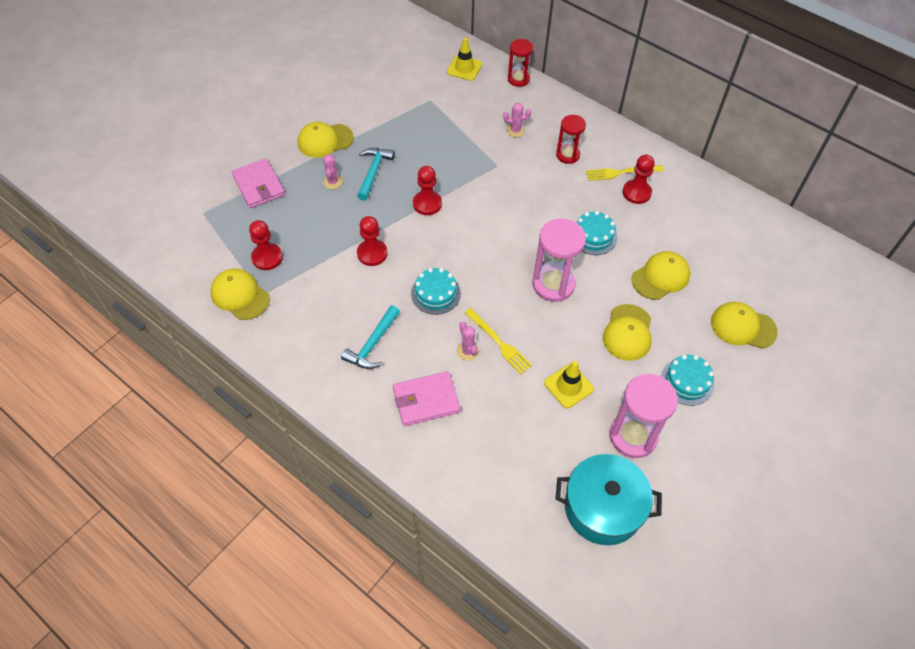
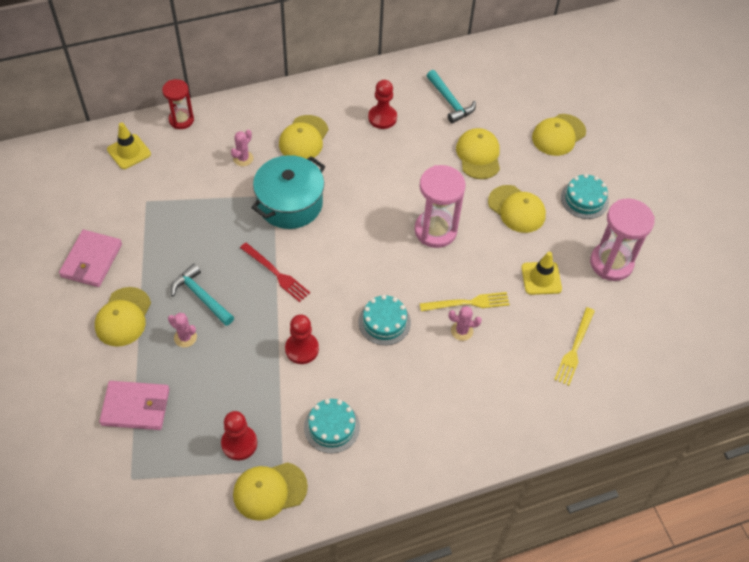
camera: 60 degrees left, 0 degrees up
(373, 344) = (406, 401): turquoise hammer -> turquoise hammer (450, 102)
(426, 400) = (492, 389): pink wallet -> pink wallet (91, 260)
(427, 204) = (276, 273): red pawn -> red fork
(567, 155) = (303, 138): red hourglass -> yellow cap
(593, 236) = (405, 173): turquoise cake -> turquoise cake (331, 427)
(603, 508) = (660, 319): turquoise pot -> turquoise pot (290, 203)
(621, 172) = (353, 114): yellow fork -> yellow fork (574, 348)

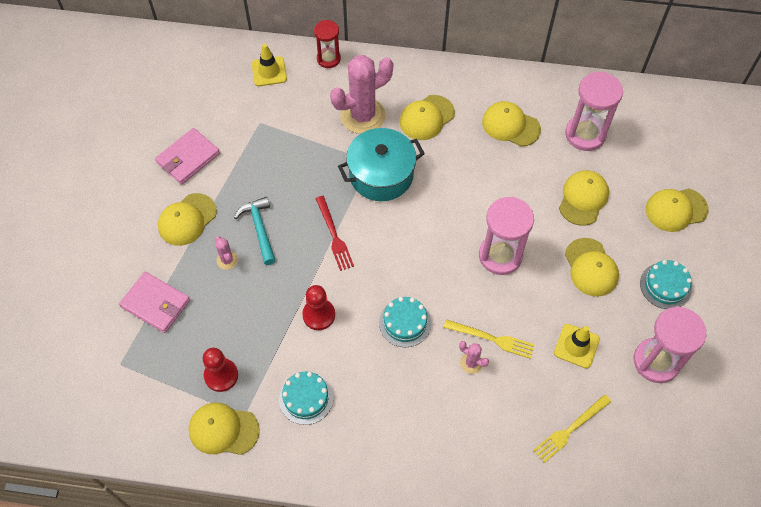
camera: 30 degrees right, 5 degrees up
(243, 158) = (362, 116): pink cactus -> pink cactus, size x2.29
(382, 118) = (510, 125): red pawn -> yellow cap
(450, 102) = (585, 134): turquoise hammer -> pink hourglass

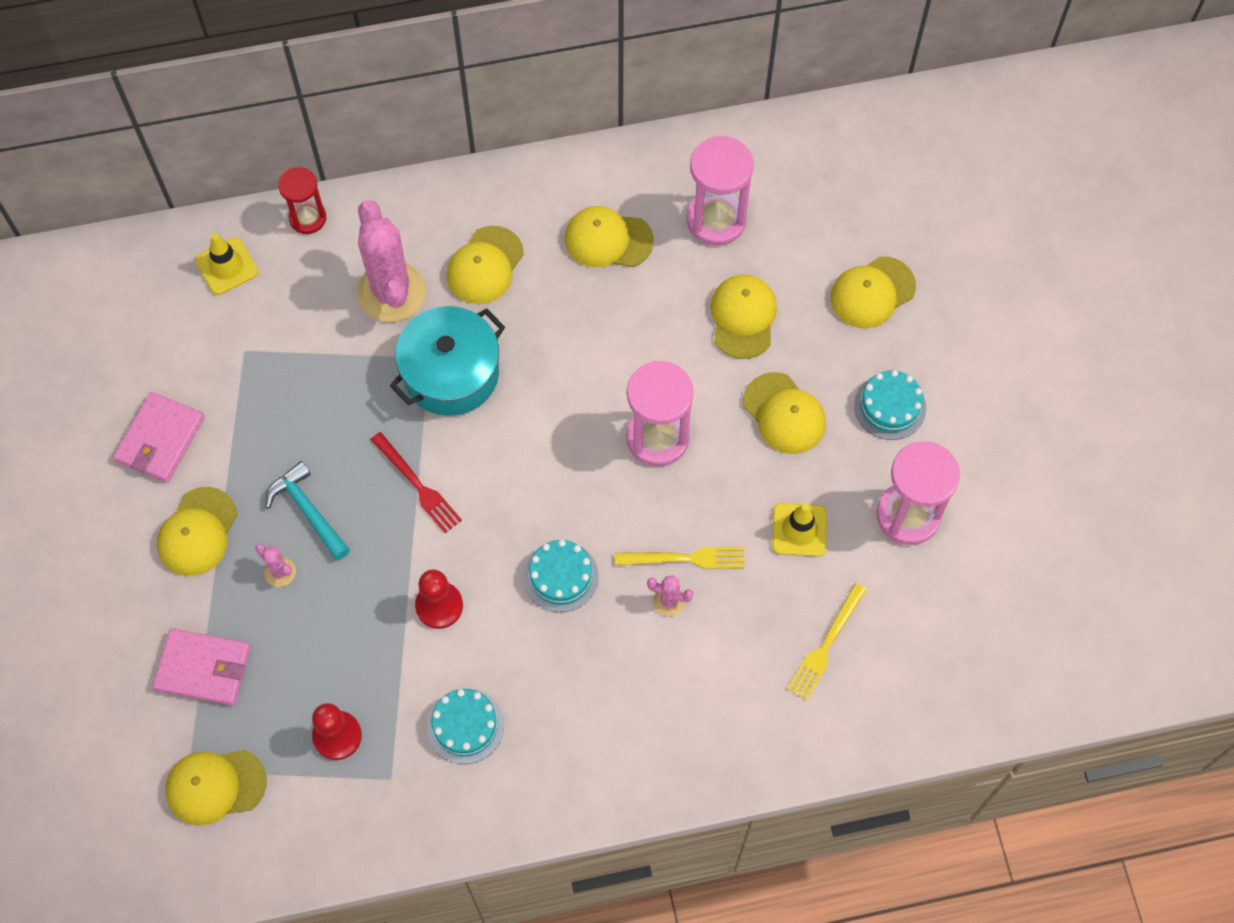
camera: 20 degrees left, 5 degrees up
(223, 430) = (370, 807): yellow cap -> yellow cap (215, 786)
(362, 116) = (391, 292): pink cactus -> pink cactus turned 60 degrees counterclockwise

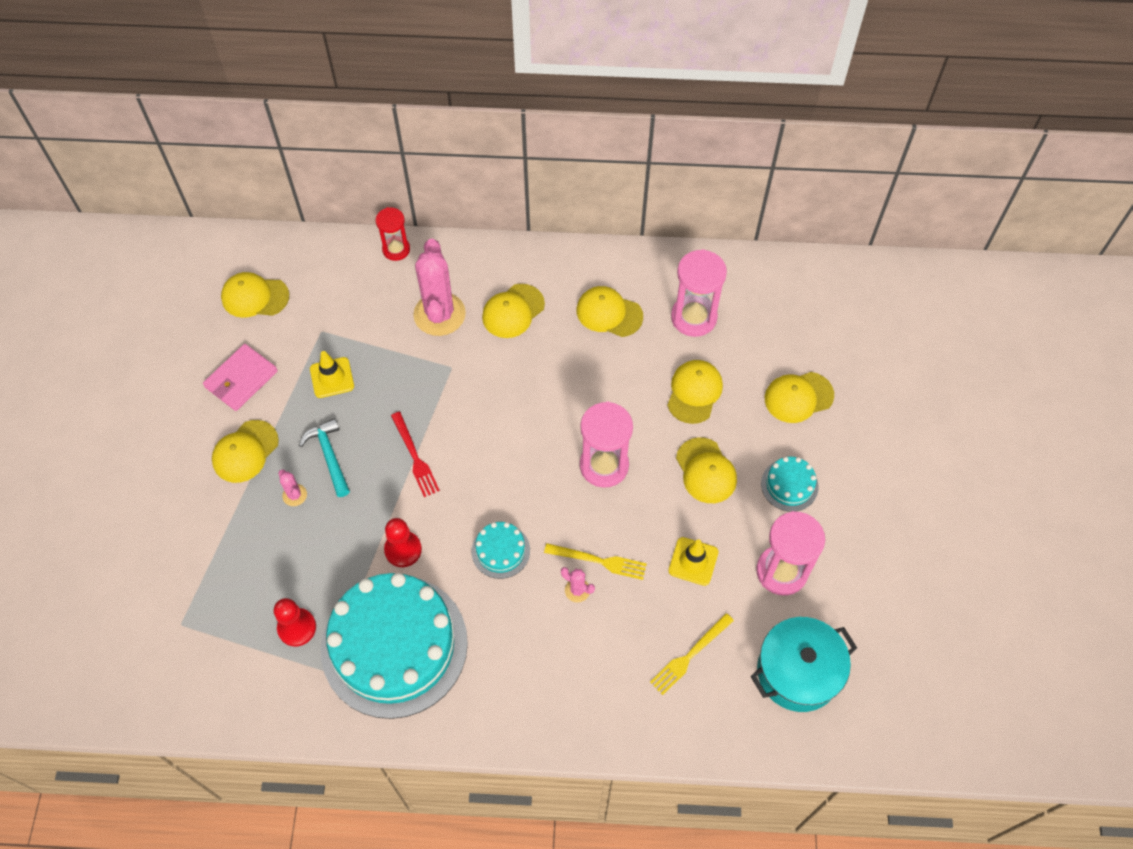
camera: 15 degrees right, 5 degrees down
(203, 668) = (216, 552): pink wallet -> none
(215, 786) = (196, 642): yellow cap -> yellow cap (255, 297)
(226, 266) = (328, 269): yellow traffic cone -> yellow traffic cone (332, 377)
(451, 373) = (464, 382): turquoise pot -> turquoise pot (797, 671)
(465, 726) = (394, 645): turquoise cake -> turquoise cake, size x2.40

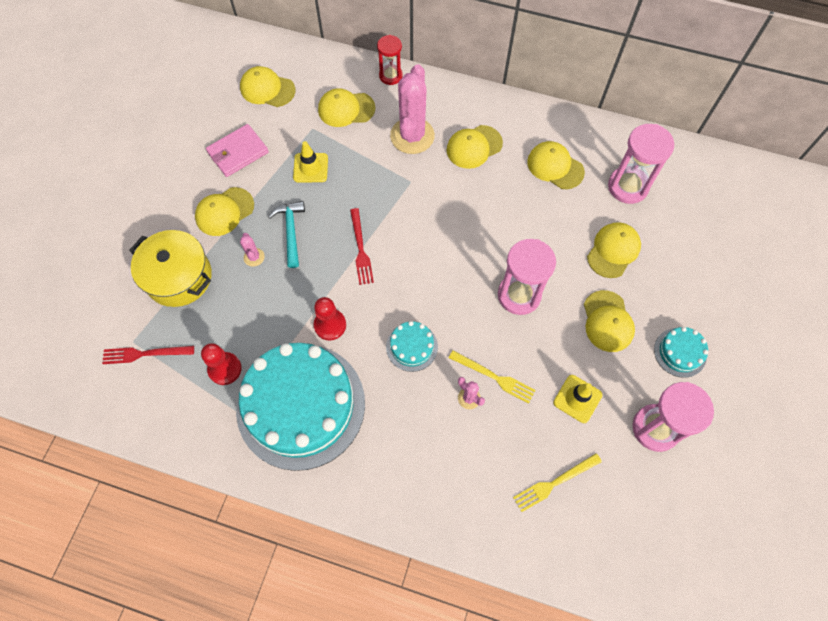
camera: 15 degrees right, 5 degrees up
(199, 634) = (145, 354): none -> red fork
(213, 539) = (179, 277): none -> yellow pot
(797, 671) = (649, 524): turquoise pot -> none
(798, 397) = (705, 276): yellow cap -> yellow cap (346, 109)

